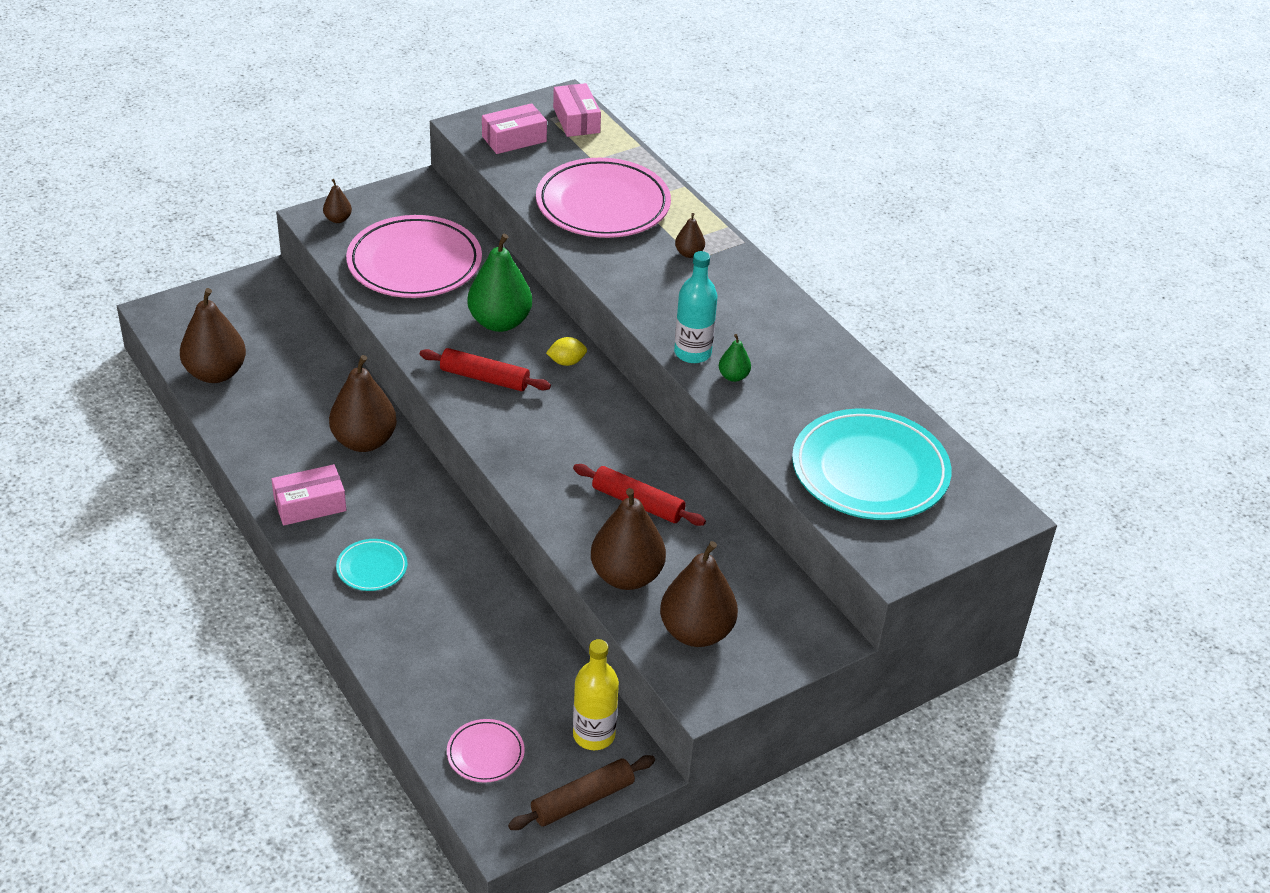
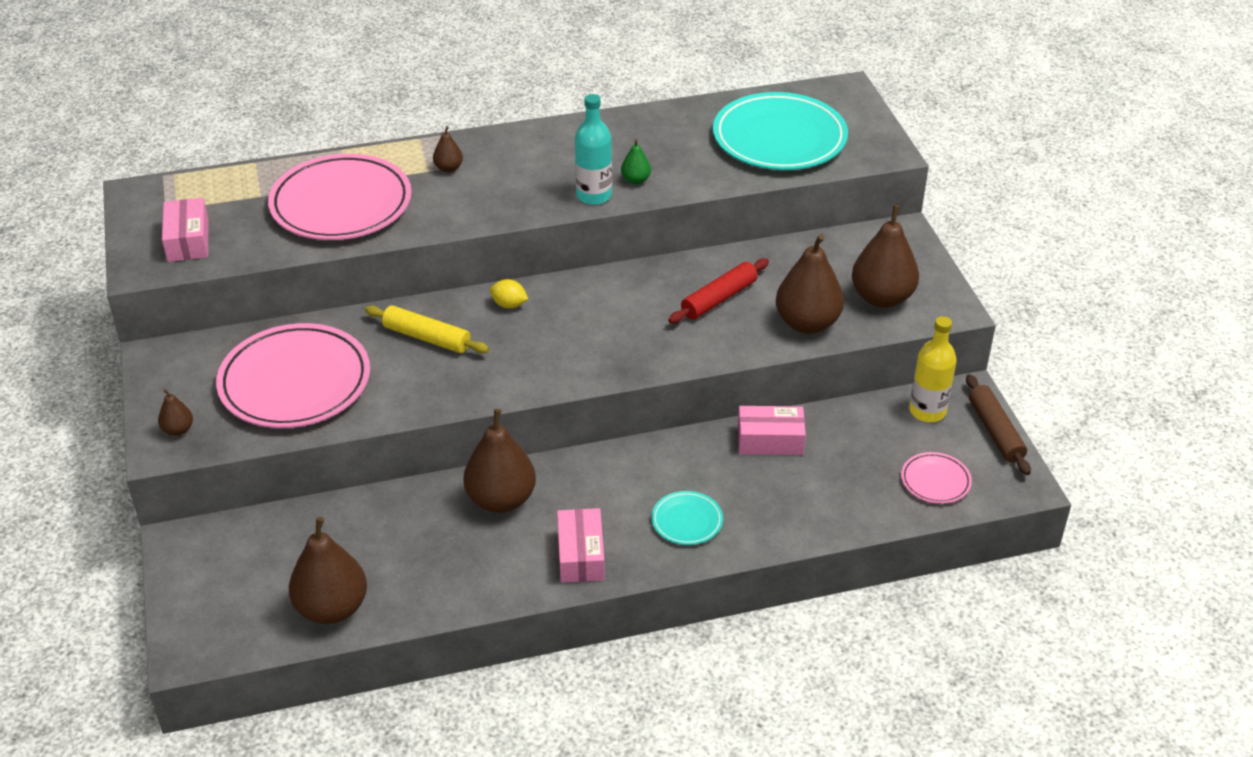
camera: 70 degrees left, 0 degrees up
(484, 378) = (508, 362): red rolling pin -> none
(499, 322) = (427, 337): green pear -> yellow rolling pin
(566, 362) = (509, 305): yellow lemon -> yellow lemon turned 75 degrees counterclockwise
(576, 120) = (183, 193): pink box -> pink box (770, 440)

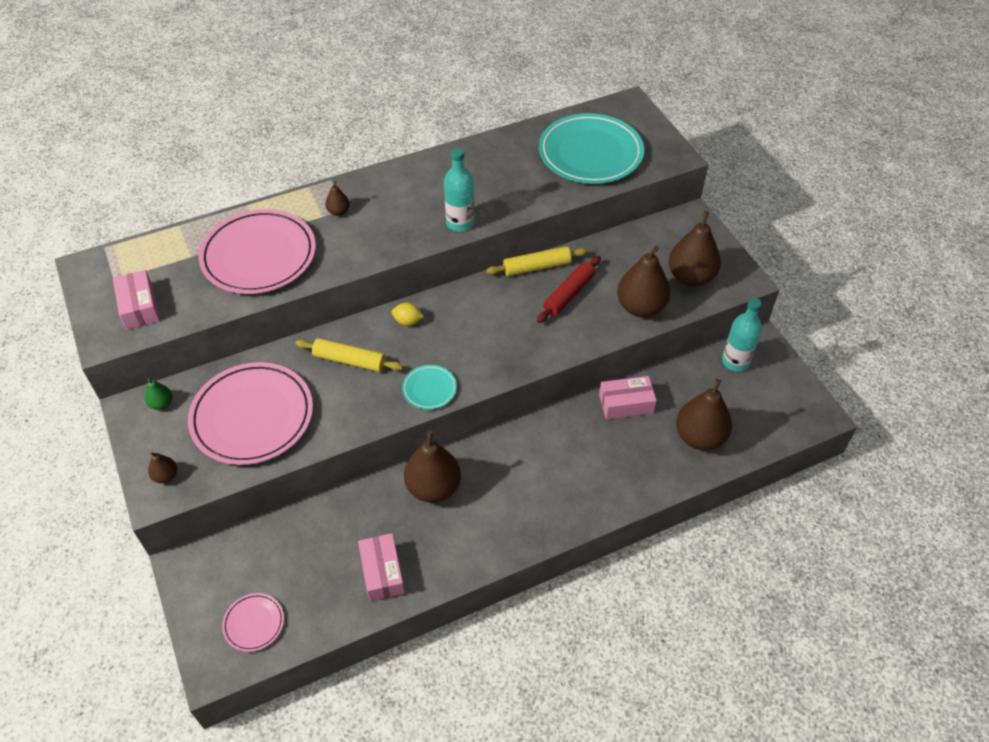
camera: 10 degrees left, 10 degrees up
(332, 608) = (322, 608): brown pear -> brown pear (700, 437)
(581, 555) = (506, 528): pink box -> pink box (382, 572)
(635, 180) = (489, 205): green pear -> green pear (161, 403)
(686, 264) = (536, 267): none -> yellow rolling pin
(687, 521) = (580, 484): turquoise plate -> turquoise plate (429, 389)
(927, 411) = (735, 361): yellow bottle -> turquoise bottle
(935, 481) = (755, 421): pink plate -> pink plate (254, 623)
(995, 431) = (788, 372): brown rolling pin -> none

